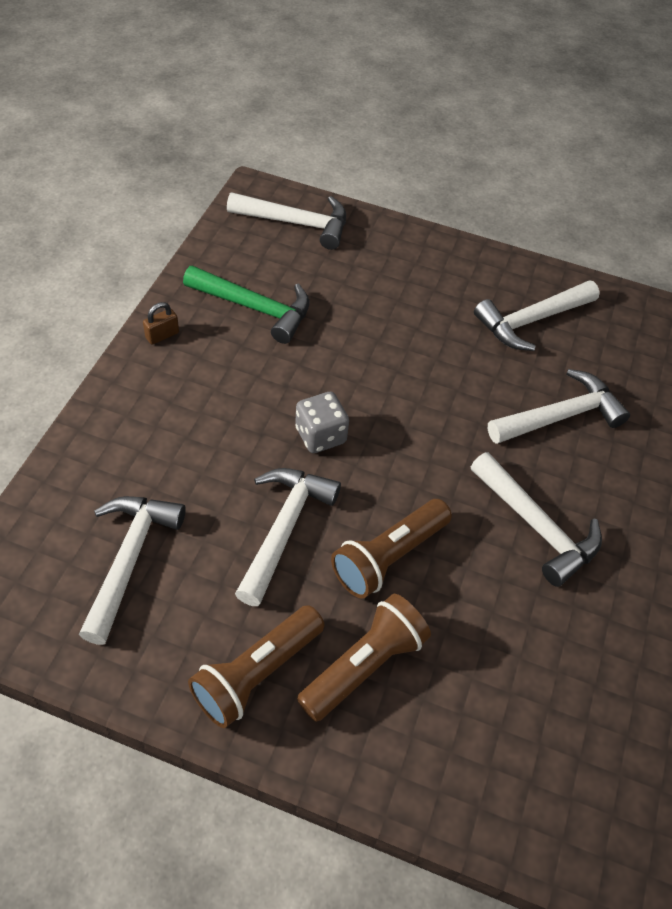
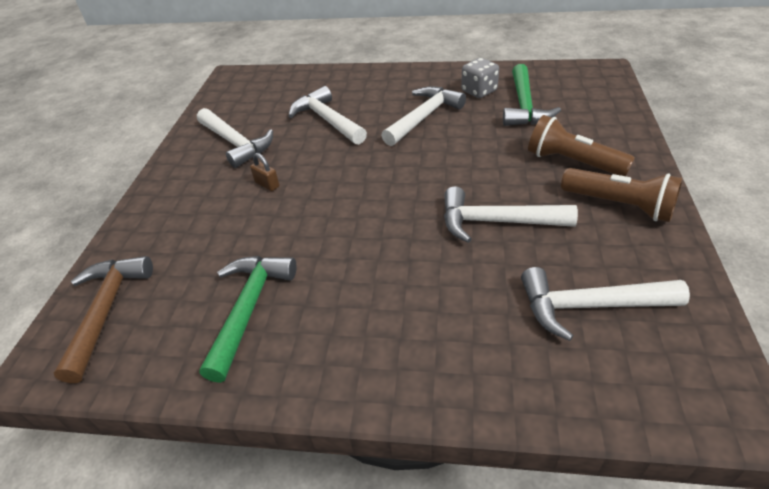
camera: 95 degrees left, 10 degrees down
(162, 335) = (308, 379): brown padlock -> brown padlock (267, 184)
(297, 223) = (106, 310): white hammer -> brown hammer
(320, 435) = (395, 224): grey dice -> grey dice (479, 91)
(388, 557) = (486, 168): brown flashlight -> none
(531, 671) = (524, 106): none -> green hammer

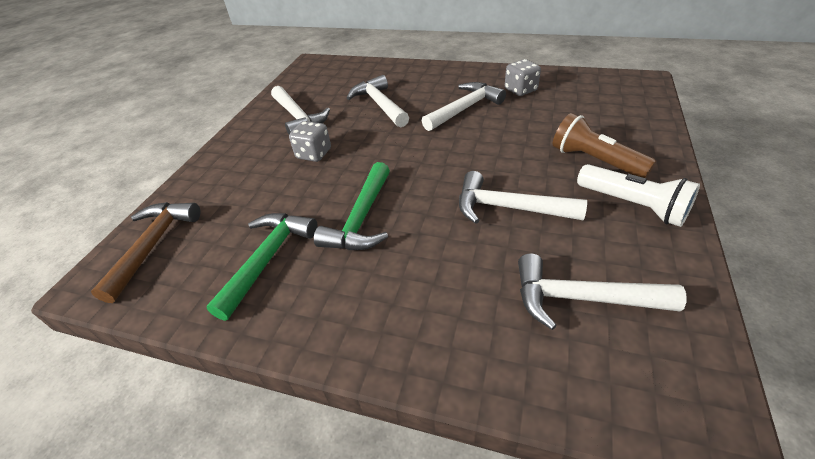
camera: 10 degrees right, 0 degrees up
(267, 184) = (314, 154): brown padlock -> grey dice
(524, 106) = (560, 106): green hammer -> green hammer (361, 219)
(620, 205) = (633, 205): brown flashlight -> white flashlight

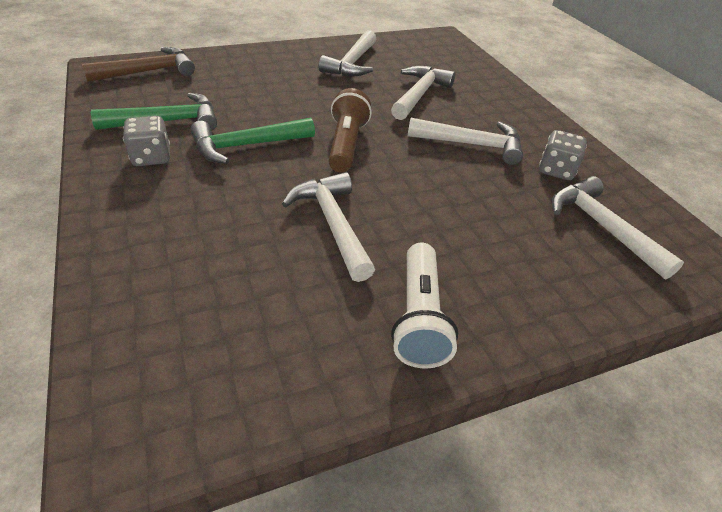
camera: 45 degrees right, 0 degrees up
(314, 154) = (309, 91): grey dice -> grey dice (151, 157)
(580, 299) = (235, 311): white hammer -> white hammer (601, 227)
(594, 160) = (476, 265): brown flashlight -> brown flashlight (346, 144)

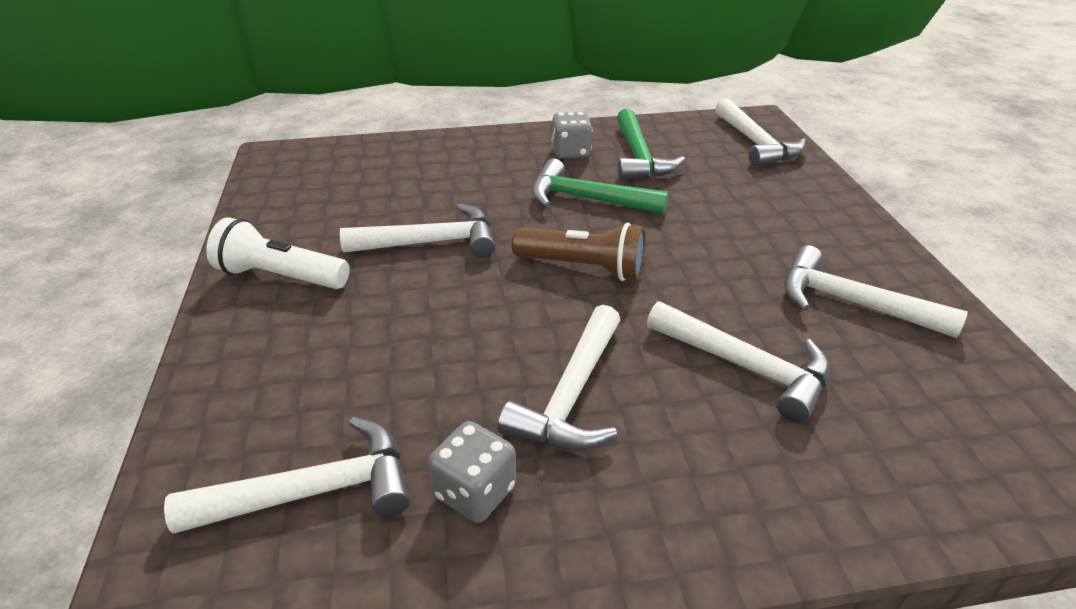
camera: 105 degrees right, 5 degrees down
(149, 71) = (756, 143): brown hammer -> white hammer
(246, 146) = (586, 199): green hammer -> green hammer turned 60 degrees counterclockwise

